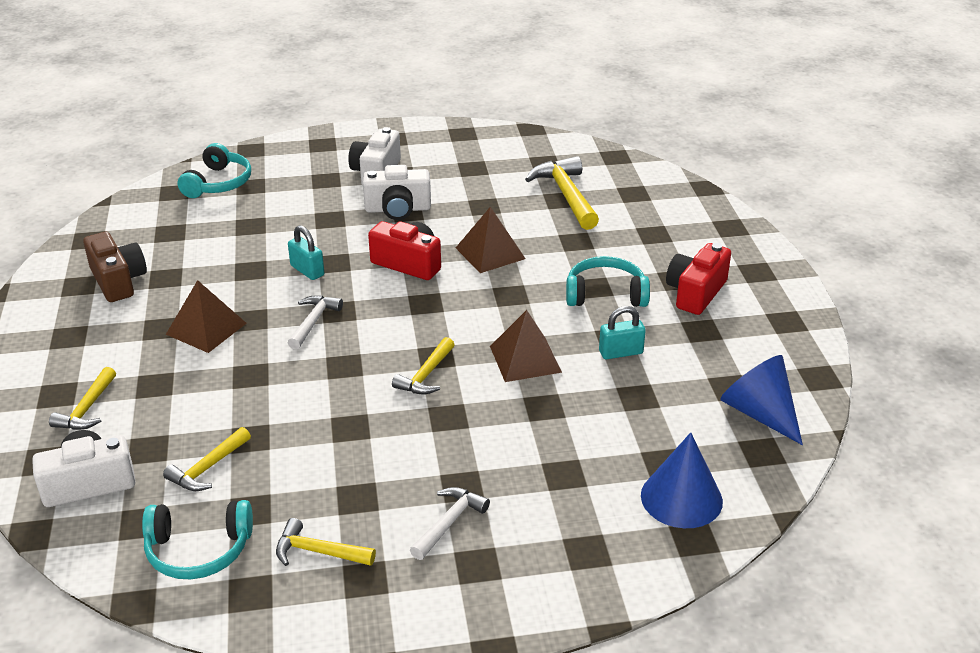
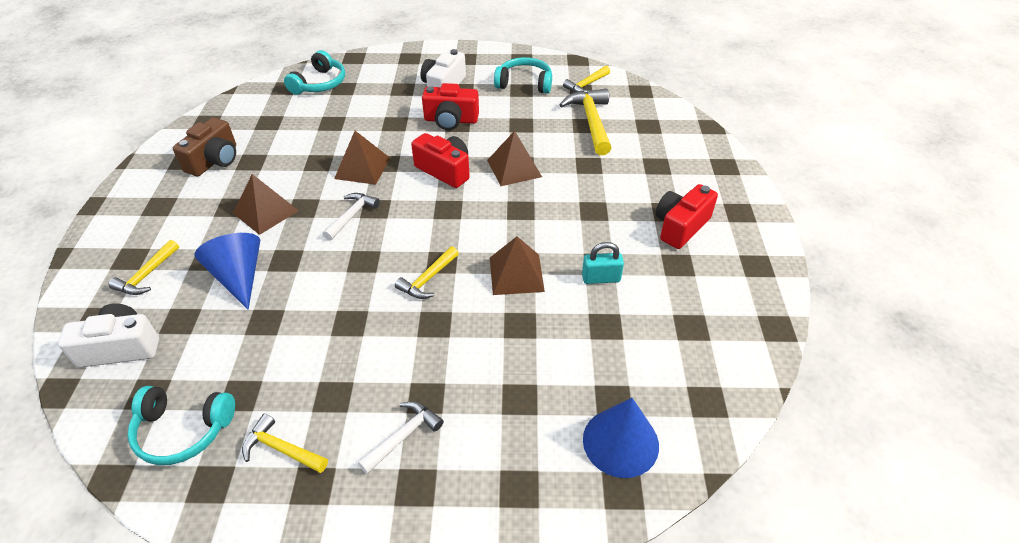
camera: 10 degrees right, 10 degrees up
(118, 281) = (214, 160): brown camera -> brown camera turned 45 degrees clockwise
(207, 468) = (220, 347): yellow hammer -> yellow hammer (586, 85)
(307, 270) = (362, 168): turquoise padlock -> brown pyramid
(398, 209) = (451, 120): white camera -> red camera
(605, 294) = (601, 218): turquoise headphones -> turquoise headphones (524, 83)
(759, 413) = (713, 359): blue cone -> blue cone (239, 277)

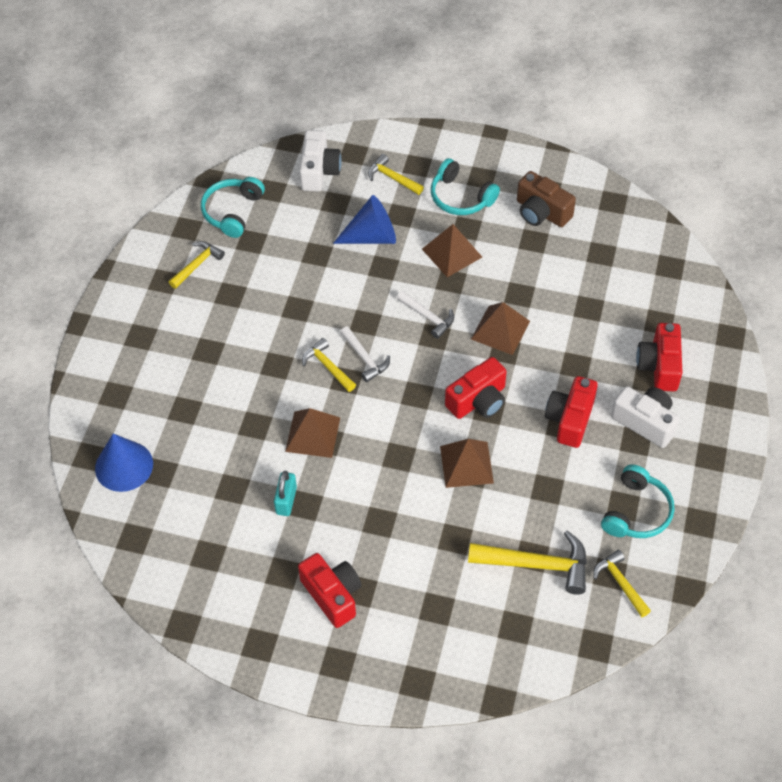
camera: 105 degrees right, 10 degrees up
(320, 83) = (673, 300): turquoise headphones -> turquoise headphones (460, 197)
(388, 84) = (659, 366): none -> red camera
(403, 435) = (181, 333): white hammer -> white hammer (365, 358)

